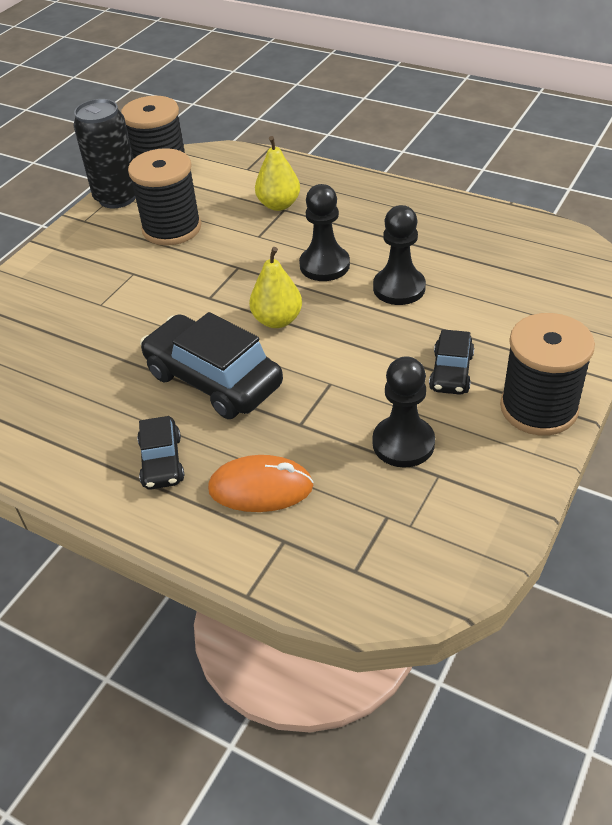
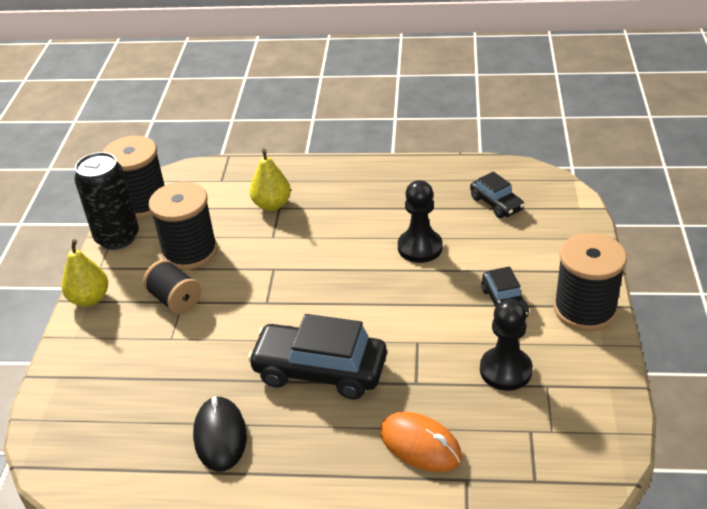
camera: 25 degrees left, 5 degrees down
(80, 410) = (220, 436): none -> black mouse
(128, 270) = (175, 300): none -> black spool
(162, 461) = (324, 453): black car -> black car (496, 203)
(261, 488) = (420, 445): orange mouse -> orange mouse turned 60 degrees clockwise
(277, 320) = (339, 304): yellow pear -> yellow pear (89, 299)
(324, 265) = (347, 246): black pawn -> none

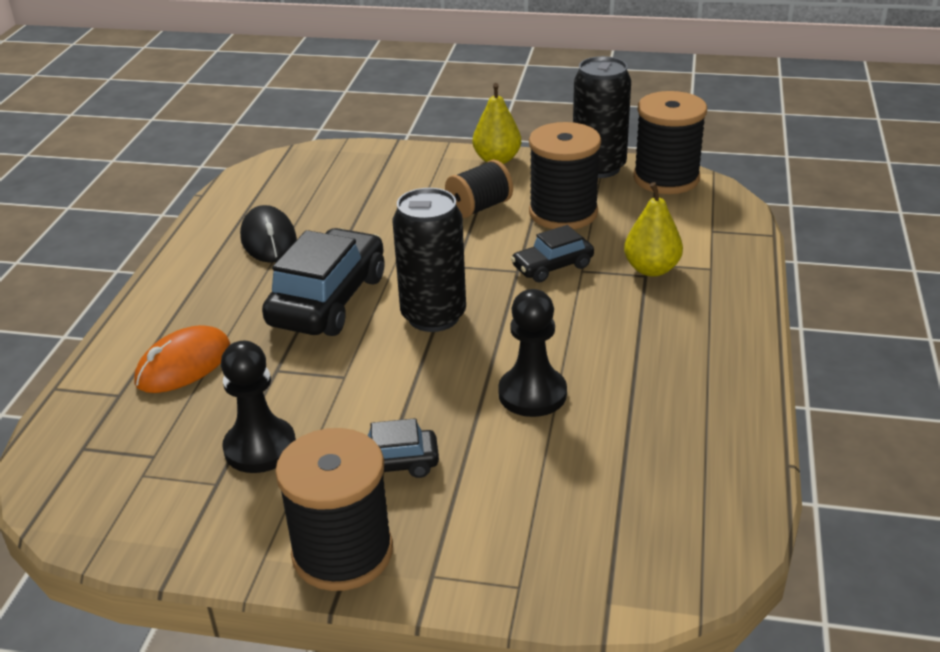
camera: 95 degrees right, 5 degrees down
(220, 436) = (268, 239): black mouse -> black mouse turned 75 degrees clockwise
(337, 305) = (433, 316): none -> black can
(496, 203) = (631, 490): black car -> black car (552, 267)

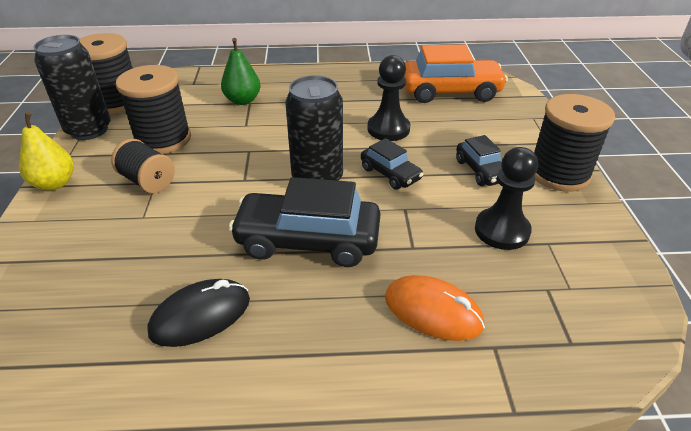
camera: 105 degrees left, 5 degrees up
(552, 267) = (243, 136): black car -> black car (390, 174)
(643, 495) = (450, 92): none -> orange car
(651, 269) = (242, 100): yellow pear -> green pear

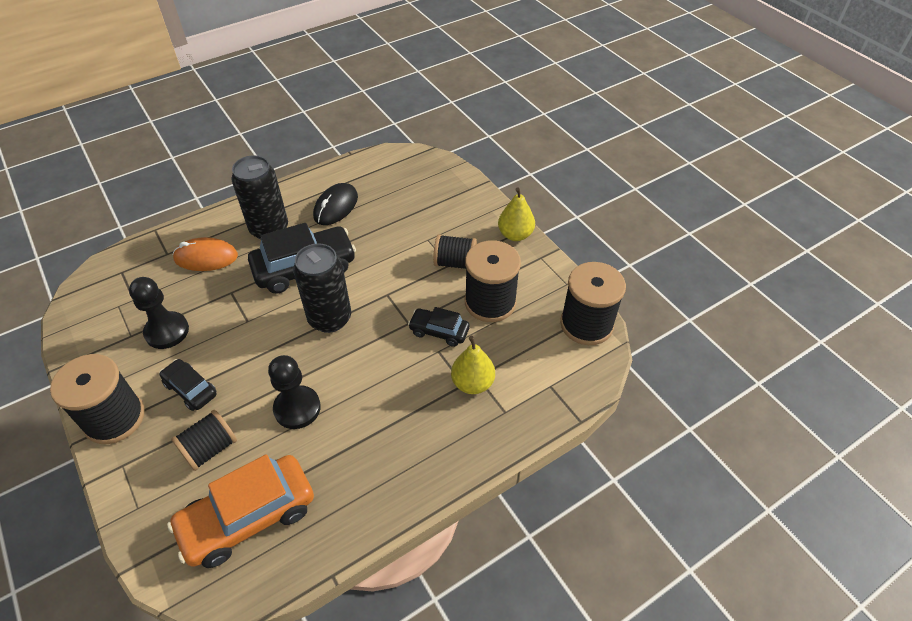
camera: 150 degrees right, 10 degrees up
(89, 130) = (561, 284): black can -> black can (269, 229)
(242, 100) = (472, 383): green pear -> yellow pear
(390, 174) = (272, 350): black car -> black car (439, 331)
(470, 129) = (210, 448): none -> black spool

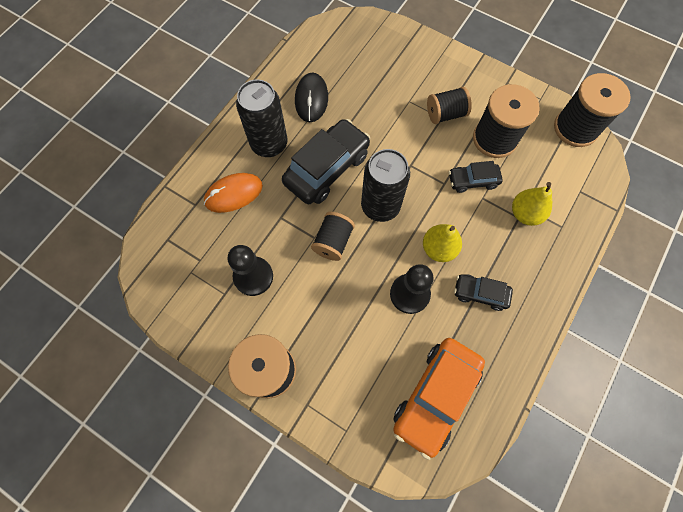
camera: 25 degrees left, 20 degrees up
(190, 389) = (313, 317): black car -> black car (480, 293)
(210, 448) = (366, 358): black spool -> black spool (333, 241)
(515, 234) = (475, 69): yellow pear -> yellow pear (438, 248)

